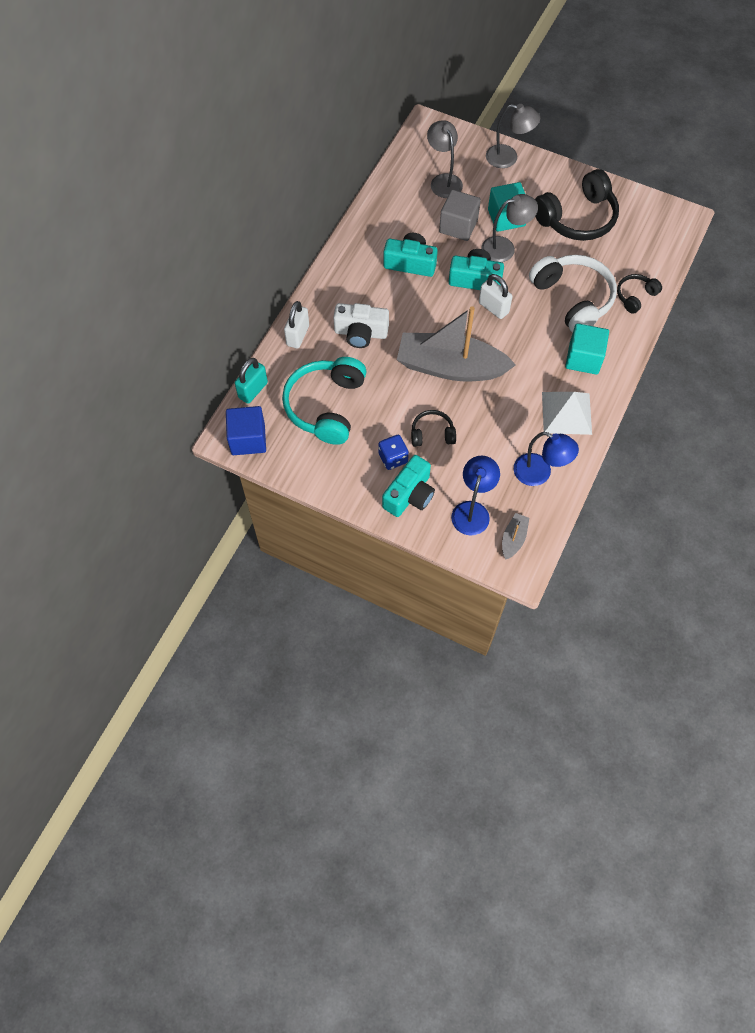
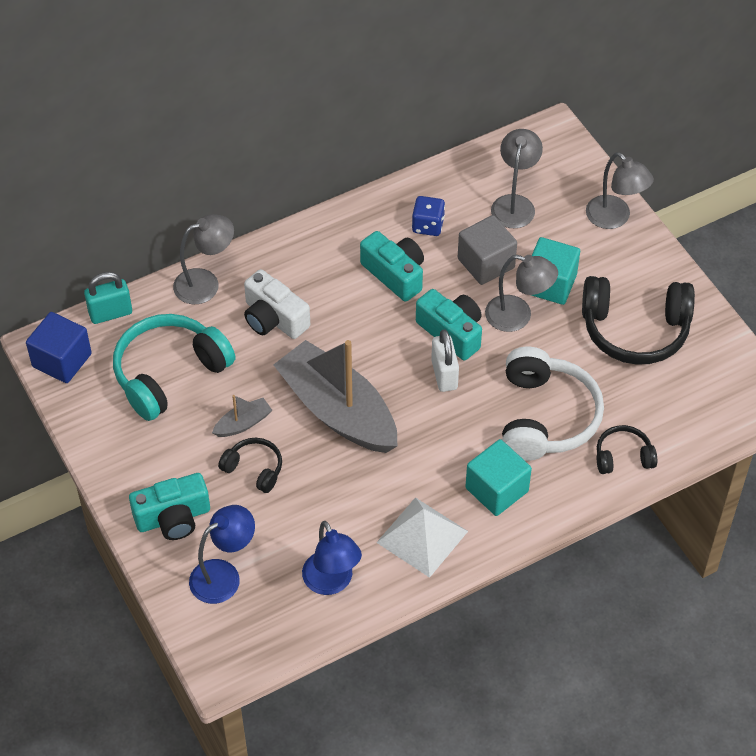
camera: 35 degrees right, 10 degrees down
(297, 335) = (205, 283): white padlock -> grey lamp
(393, 458) = (190, 469): blue dice -> blue dice (428, 225)
(513, 539) = (240, 632): grey boat -> grey boat (243, 423)

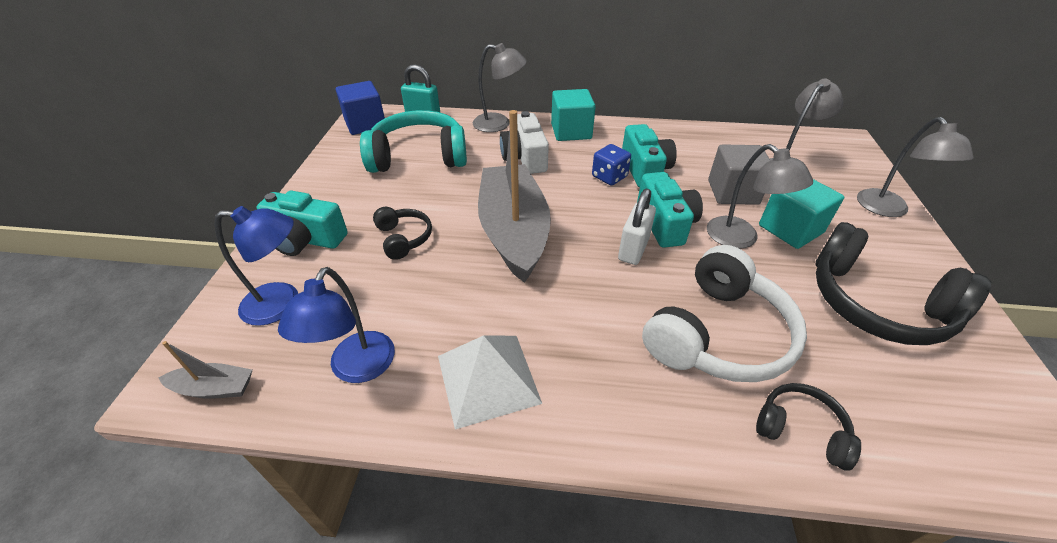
camera: 35 degrees right, 10 degrees down
(243, 423) = (432, 206): grey boat -> grey boat (214, 388)
(428, 225) = (696, 153): blue dice -> blue dice (609, 177)
(497, 489) = (610, 377): turquoise cube -> turquoise cube (571, 131)

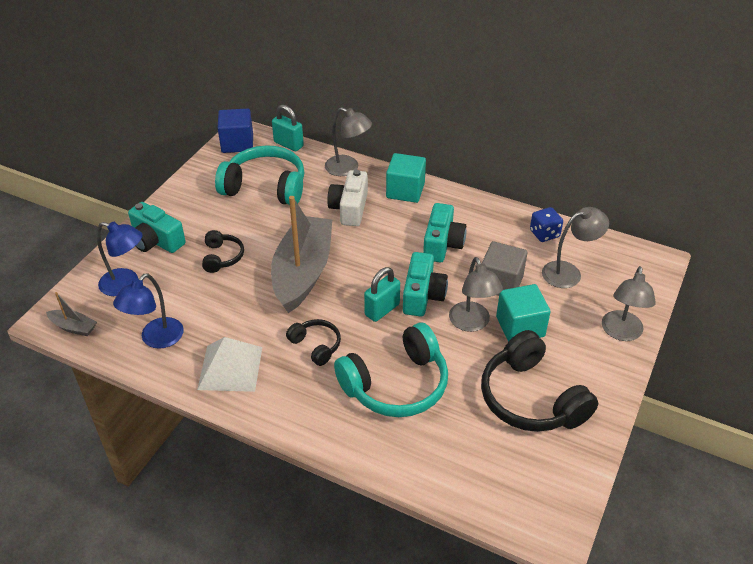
camera: 20 degrees right, 0 degrees up
(609, 177) = (407, 243): blue dice -> blue dice (544, 234)
(633, 249) = (382, 310): white padlock -> turquoise padlock
(717, 334) = (396, 384): white headphones -> turquoise headphones
(800, 430) = (402, 453): black headphones -> black headphones (316, 346)

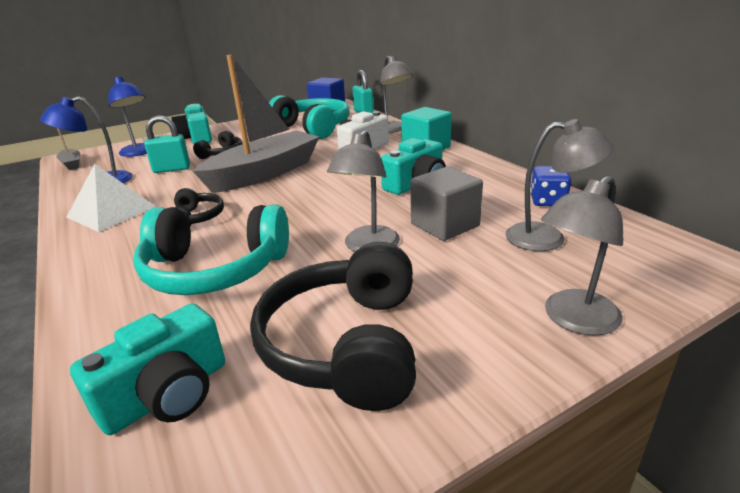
camera: 35 degrees right, 15 degrees down
(382, 310) = (291, 211): turquoise padlock -> turquoise padlock (172, 169)
(422, 295) = (345, 212): turquoise camera -> turquoise camera (167, 394)
(520, 326) = (423, 267): turquoise cube -> none

